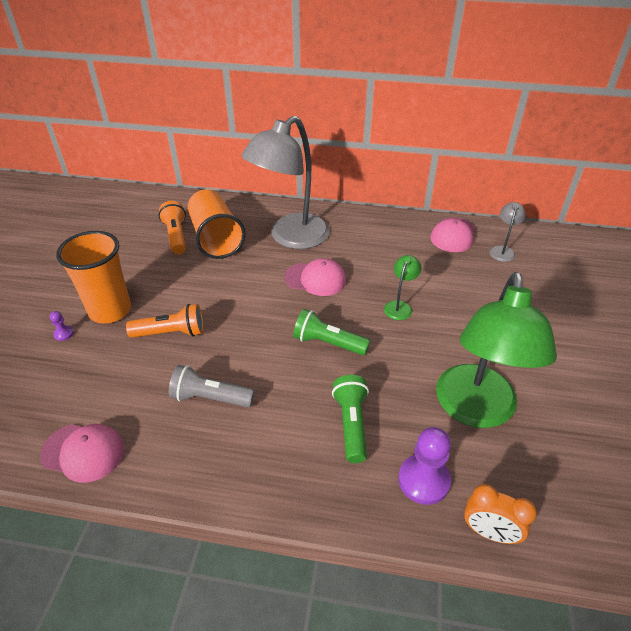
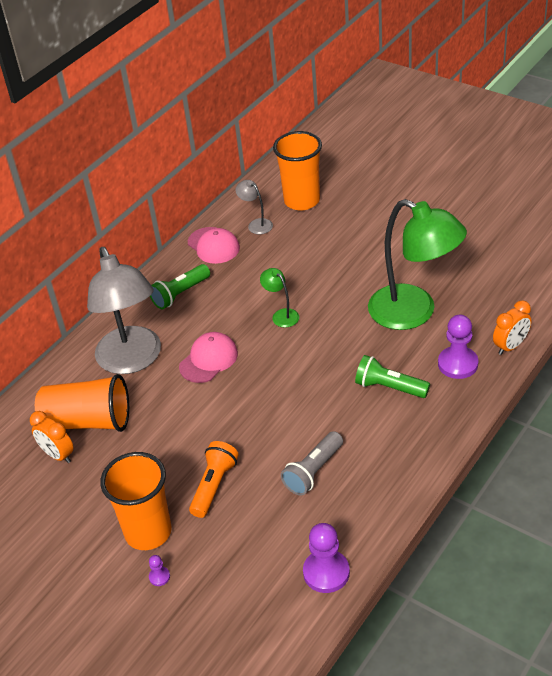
camera: 60 degrees left, 0 degrees up
(83, 452) = (326, 572): pink cap -> purple pawn
(176, 236) = (58, 455): orange flashlight -> orange clock
(328, 343) = (296, 375): green flashlight -> green flashlight (180, 294)
(561, 268) = (302, 201): none -> orange cup

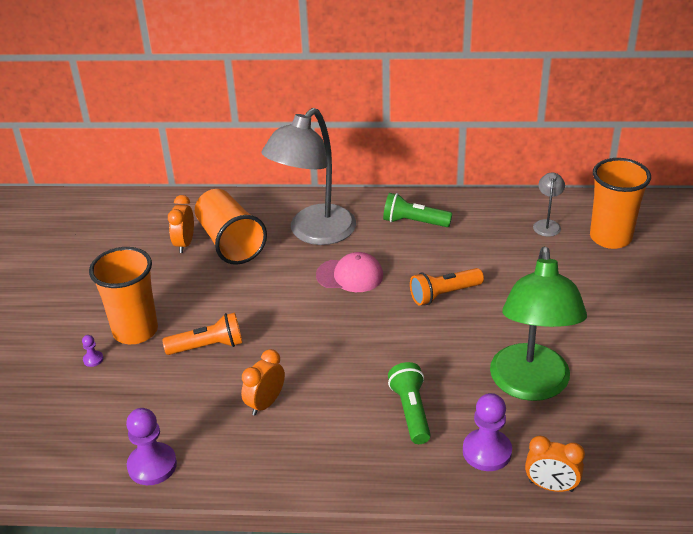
camera: 55 degrees right, 5 degrees down
(213, 245) = (492, 212): pink cap -> none
(281, 315) = (444, 294): green lamp -> orange flashlight
(313, 471) = (265, 403): grey flashlight -> orange clock

